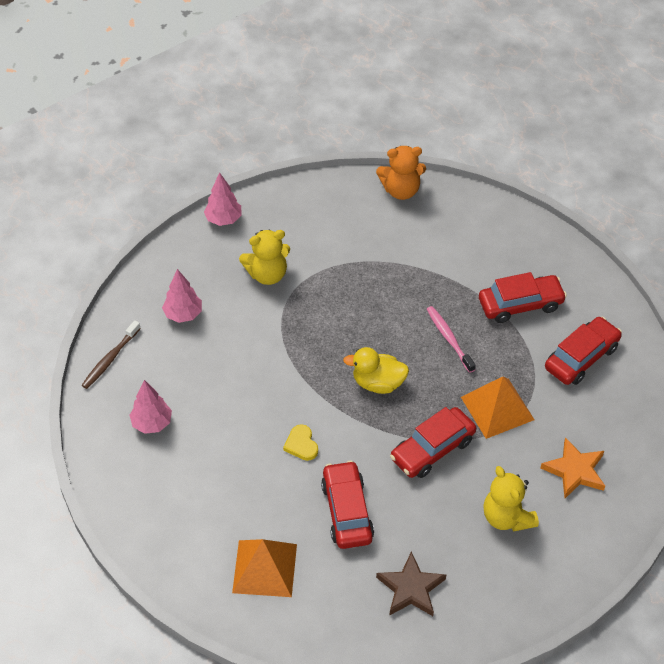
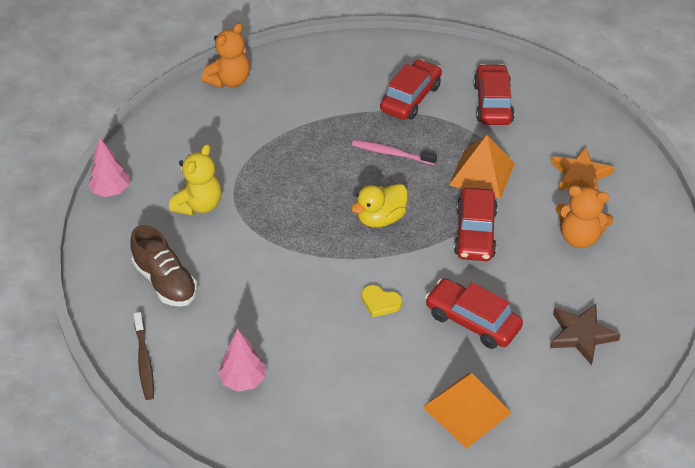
camera: 45 degrees left, 5 degrees down
(183, 314) = (165, 282): pink tree -> brown shoe
(507, 517) = (579, 237): yellow teddy bear -> orange teddy bear

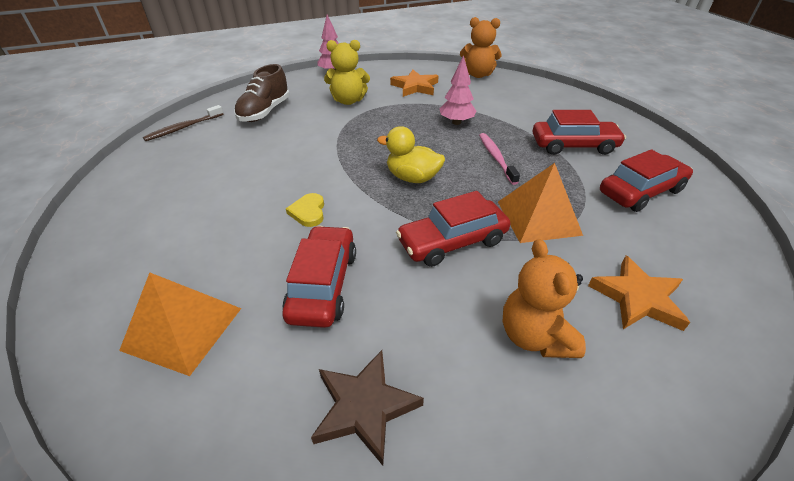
camera: 60 degrees right, 5 degrees down
(213, 140) = (415, 87): none -> orange star
(243, 380) = (178, 172): pink tree -> pink tree (456, 122)

